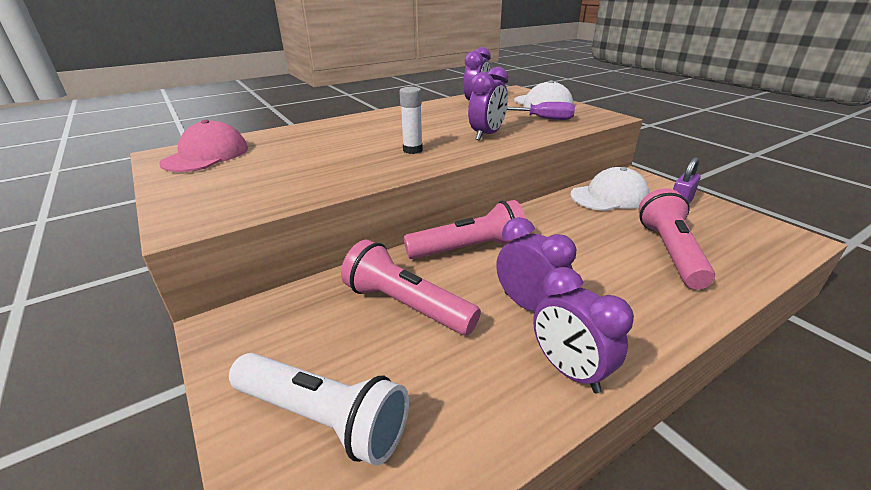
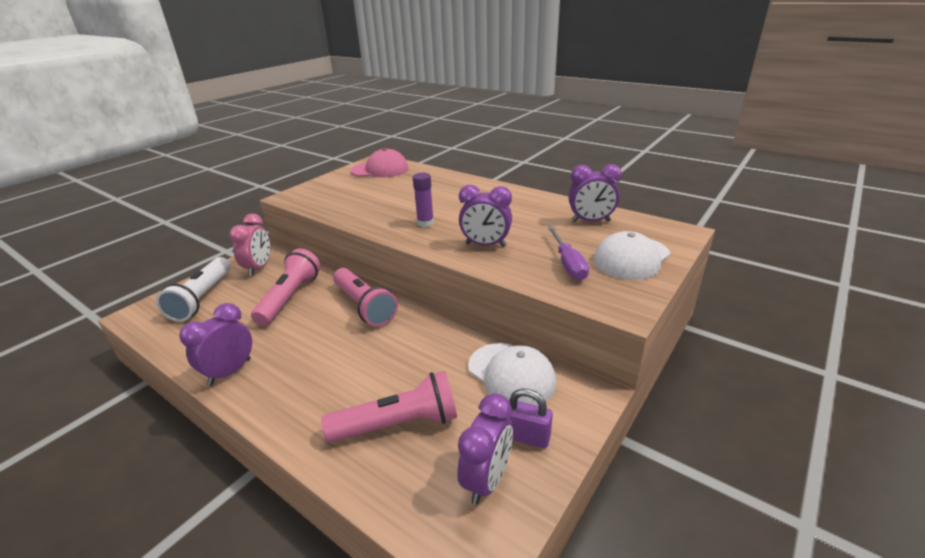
camera: 70 degrees right, 0 degrees up
(278, 337) = (259, 268): none -> pink clock
(412, 150) = (425, 223): white glue stick -> purple glue stick
(529, 306) = (295, 346): purple clock -> purple clock (487, 479)

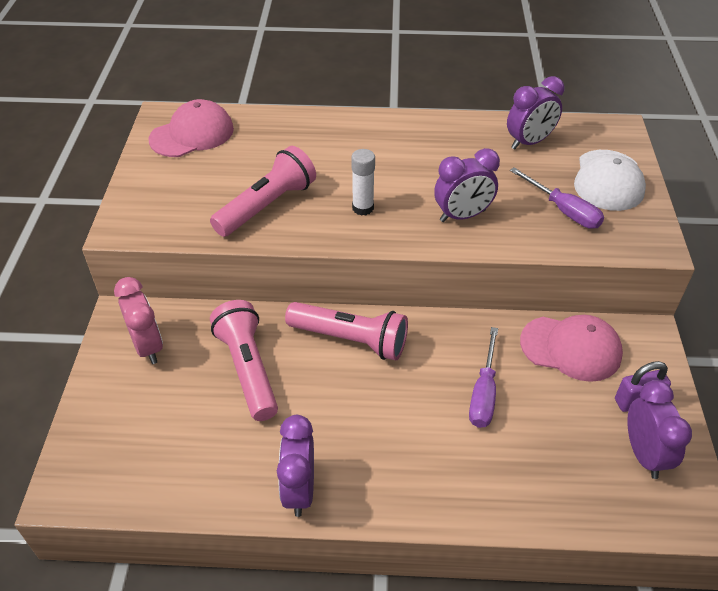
camera: 35 degrees left, 15 degrees up
(202, 298) = (129, 423): white flashlight -> none
(398, 424) = (529, 448): pink flashlight -> pink flashlight (267, 206)
(409, 373) = (483, 393): none -> purple screwdriver
(425, 223) = (363, 208): purple glue stick -> white glue stick
(511, 374) = (571, 348): white cap -> pink cap

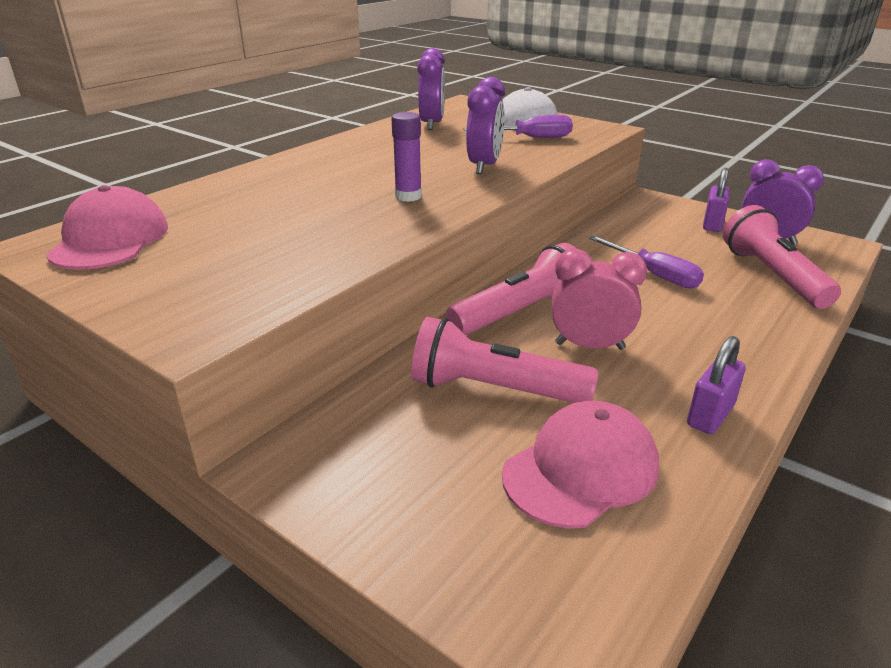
camera: 55 degrees left, 15 degrees down
(148, 346) = (365, 458): pink clock -> pink clock (589, 346)
(267, 206) = (323, 235): pink flashlight -> pink flashlight (772, 275)
(299, 490) = (710, 415): purple clock -> purple padlock
(363, 208) = (408, 196): white glue stick -> purple glue stick
(571, 348) = (635, 226): pink cap -> pink cap (581, 469)

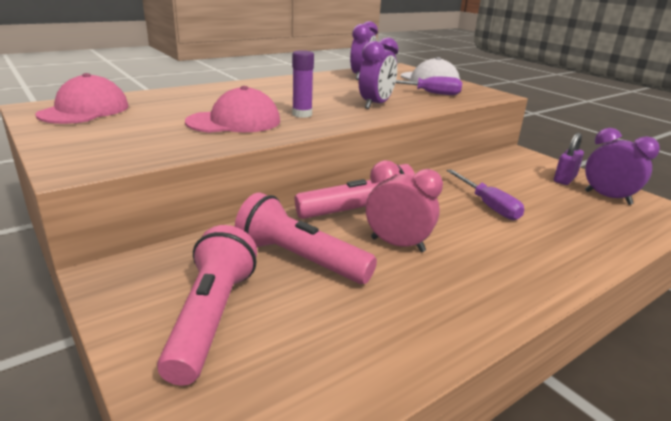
camera: 15 degrees right, 5 degrees down
(581, 469) = (324, 330): pink cap -> pink cap (234, 121)
(710, 415) = (463, 315): purple padlock -> none
(772, 275) = (594, 224): pink flashlight -> pink flashlight (211, 317)

